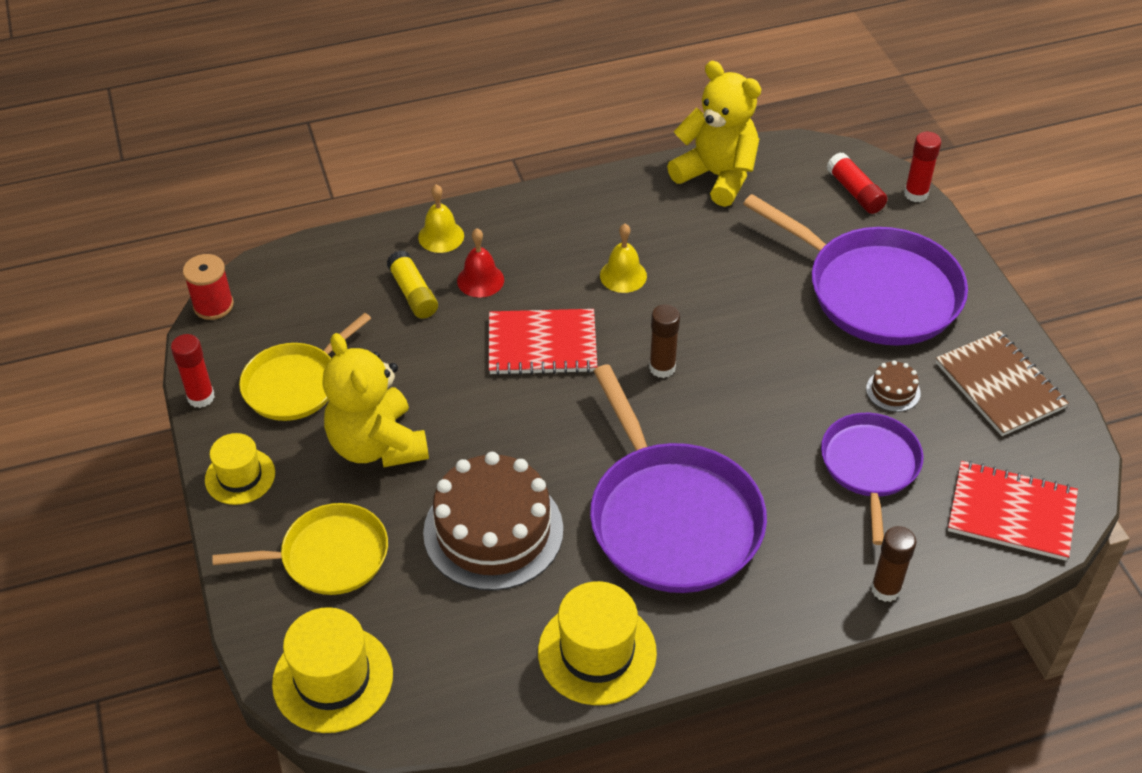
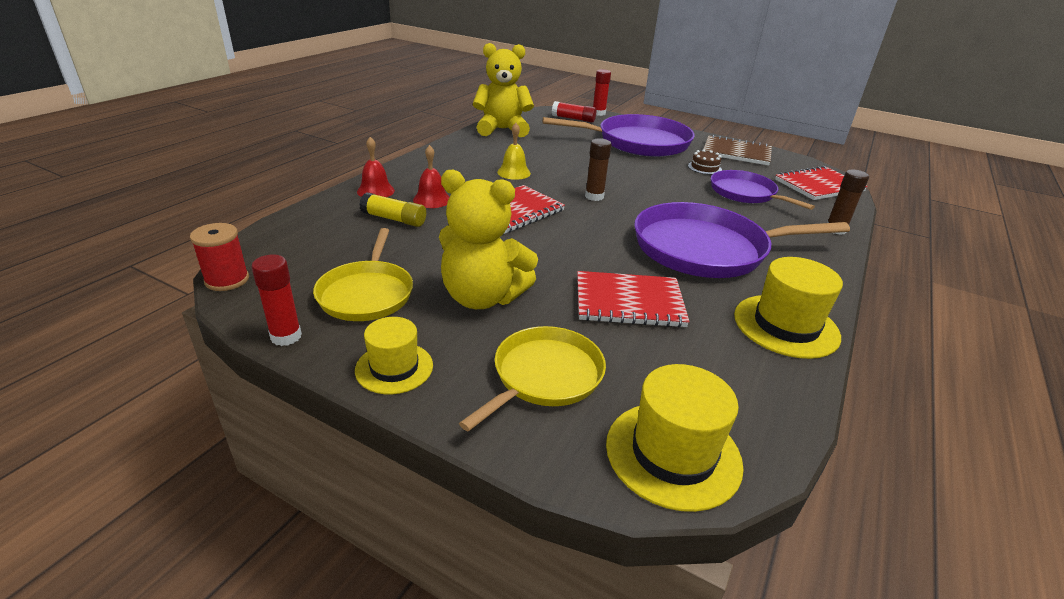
camera: 45 degrees left, 15 degrees down
(441, 236) = (375, 191): yellow bell -> red bell
(493, 531) = (629, 302): brown cake -> red notebook
(671, 518) = (706, 249): purple pan -> purple pan turned 150 degrees clockwise

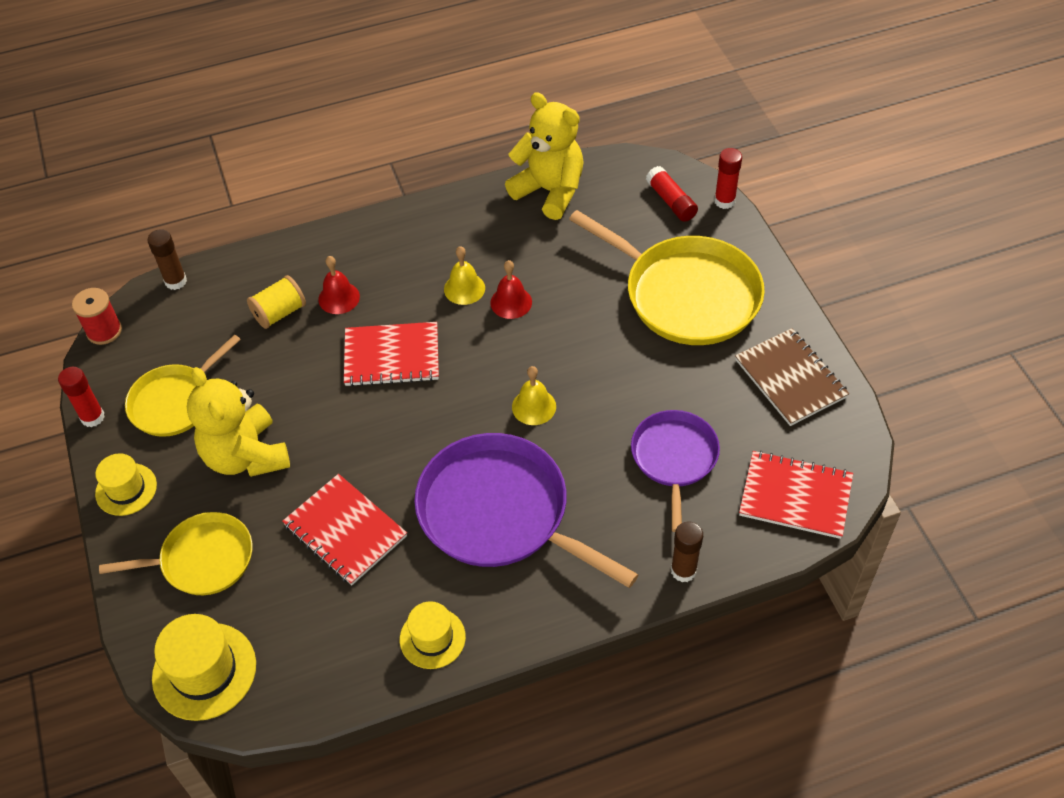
camera: 45 degrees right, 20 degrees up
(375, 191) = (305, 258): red bell -> red bell (511, 302)
(394, 219) = (279, 313): yellow glue stick -> yellow spool
(594, 196) = (496, 374): brown glue stick -> brown glue stick (176, 281)
(638, 142) = (686, 294): purple pan -> yellow pan
(640, 201) = (534, 406): none -> yellow bell
(704, 168) = (697, 387): brown cake -> none
(786, 326) = (432, 638): yellow hat -> yellow hat, size x0.65

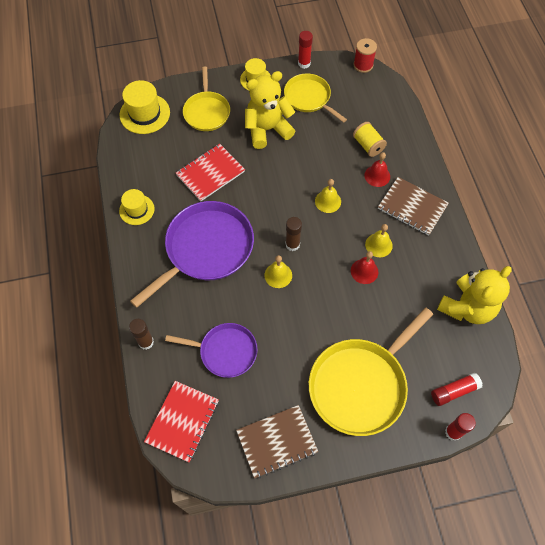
camera: 95 degrees right, 10 degrees up
(176, 281) = (397, 95): brown glue stick -> brown glue stick (292, 244)
(392, 356) = (328, 201): red notebook -> yellow bell
(394, 253) = (412, 207): none -> brown notebook

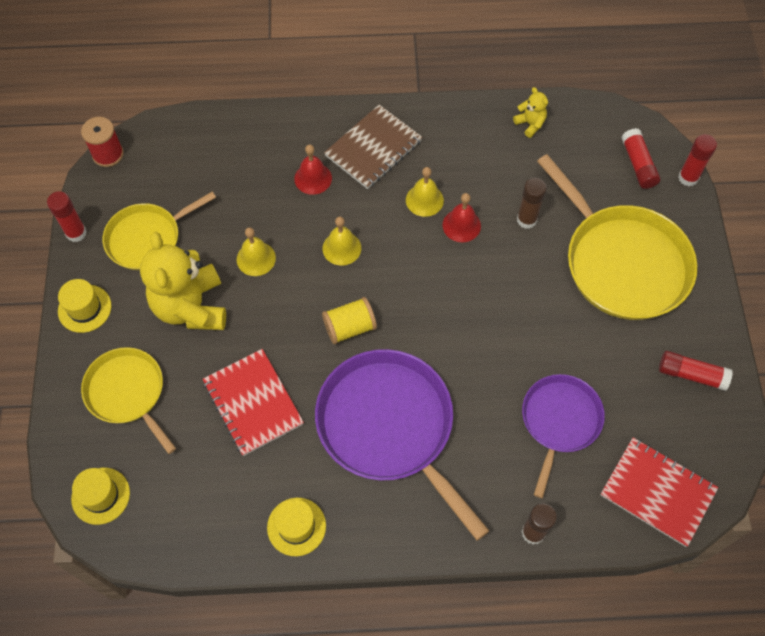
camera: 80 degrees left, 0 degrees up
(145, 114) = (100, 496): yellow hat -> yellow hat, size x0.65
(207, 112) = (128, 393): yellow pan -> yellow pan turned 135 degrees counterclockwise
(277, 441) = (691, 374): brown notebook -> red glue stick
(278, 275) = (450, 333): yellow bell -> yellow bell (256, 258)
(292, 244) = (404, 306): brown glue stick -> brown glue stick (526, 220)
(368, 145) = (258, 178): yellow spool -> yellow spool (350, 327)
(467, 307) = (530, 124): yellow teddy bear -> yellow teddy bear, size x0.44

